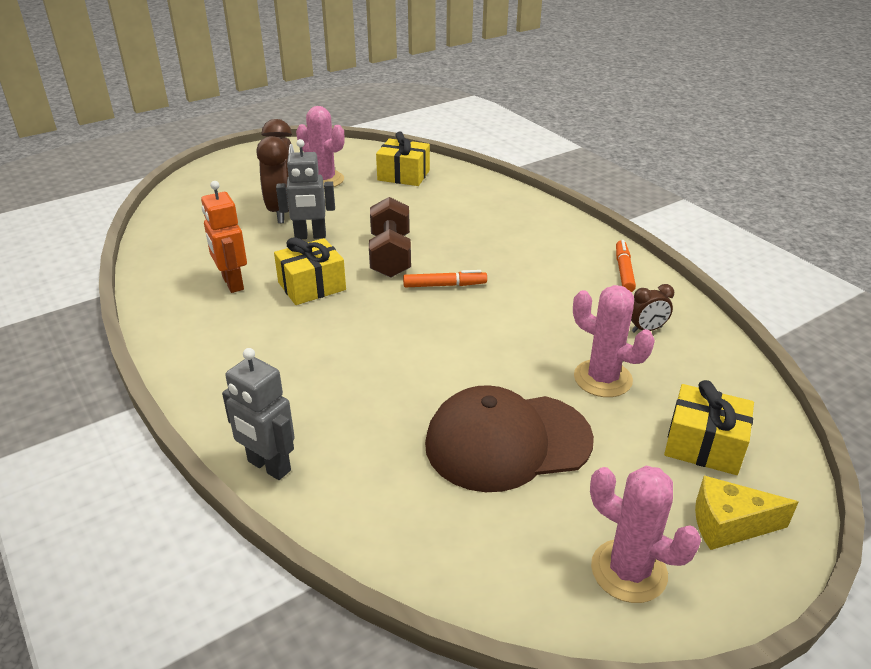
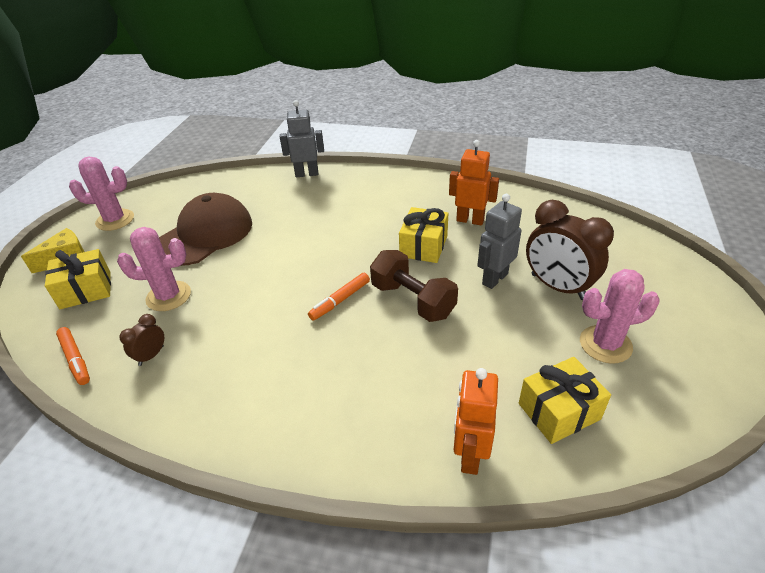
camera: 140 degrees right, 5 degrees up
(475, 185) = (469, 455): none -> orange robot
(623, 271) = (201, 415): orange marker -> orange marker (76, 359)

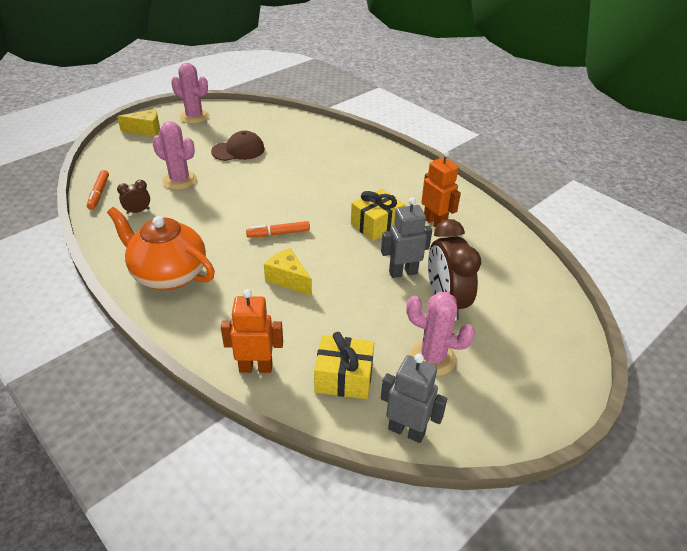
camera: 30 degrees right, 0 degrees up
(86, 290) = (139, 155): yellow gift -> none
(205, 234) = (238, 150): brown cap -> brown cap, size x0.64
(266, 409) = (168, 274): none -> orange teapot
(307, 174) = (349, 135): grey robot -> grey robot (406, 430)
(400, 342) = (288, 279): none -> yellow cheese
(412, 300) = (326, 257): brown dumbbell -> none
(469, 455) = (256, 367): orange robot -> orange robot turned 45 degrees clockwise

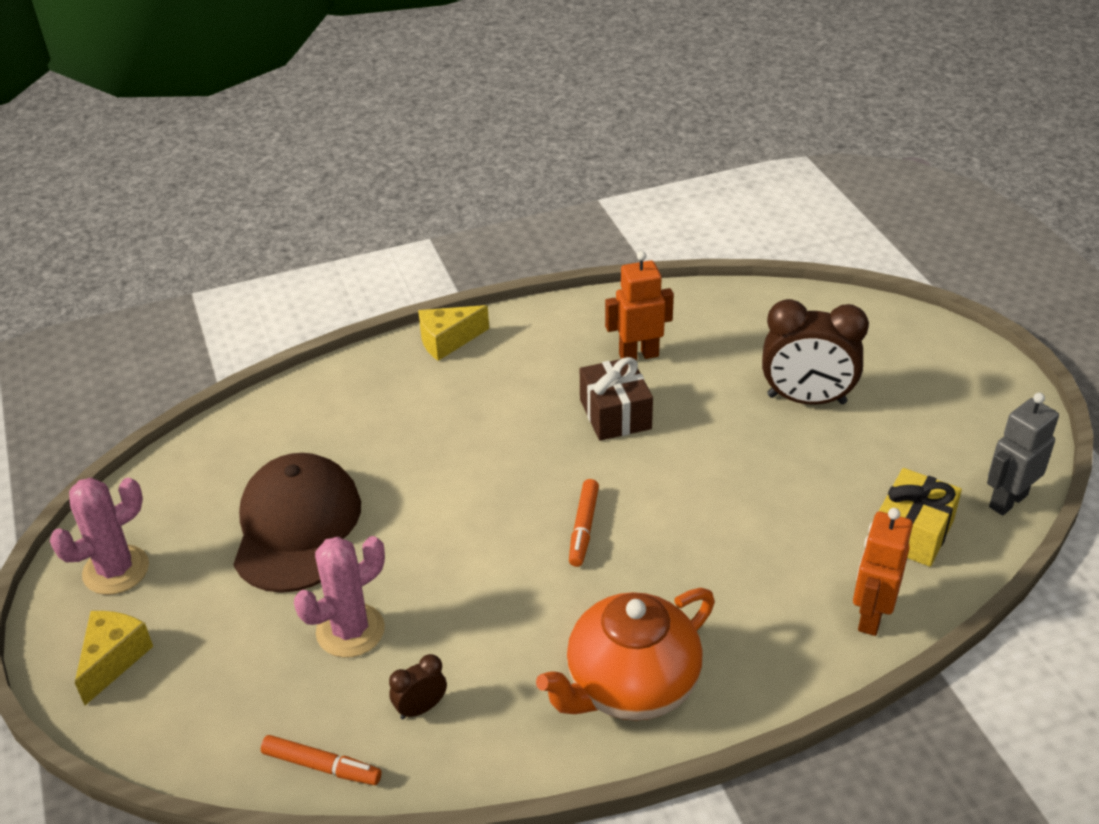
camera: 65 degrees left, 0 degrees up
(138, 211) = (420, 708): brown clock -> brown clock turned 60 degrees clockwise
(238, 150) = (297, 527): brown cap -> brown cap, size x1.57
(288, 279) = (700, 542): yellow cheese -> yellow cheese (447, 341)
(376, 225) = (615, 414): yellow gift -> brown gift
(403, 272) = (733, 420): grey robot -> none
(432, 358) = (901, 443): pink cactus -> none

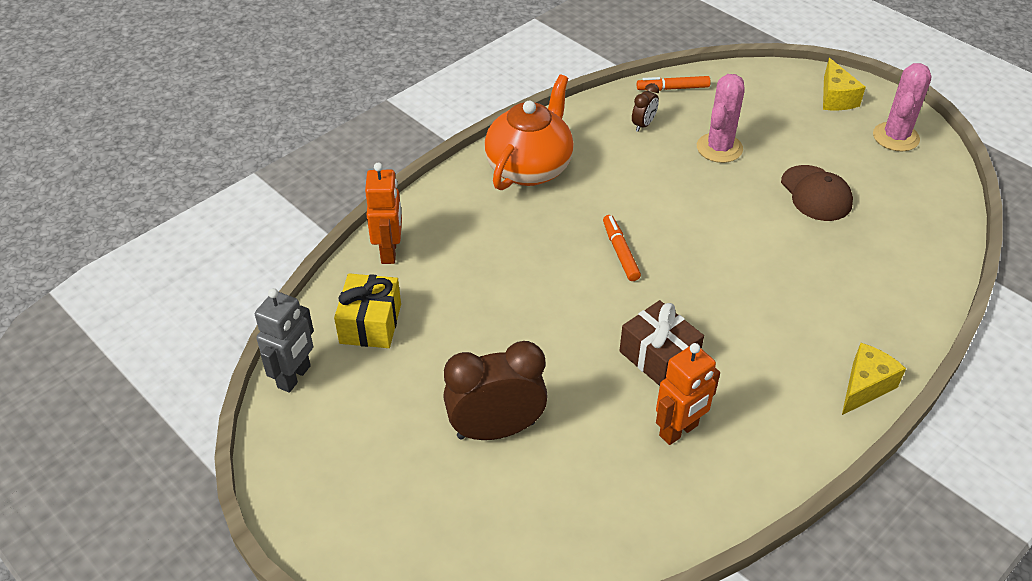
camera: 155 degrees right, 5 degrees up
(297, 527) = (816, 193): brown cap -> brown cap, size x0.64

